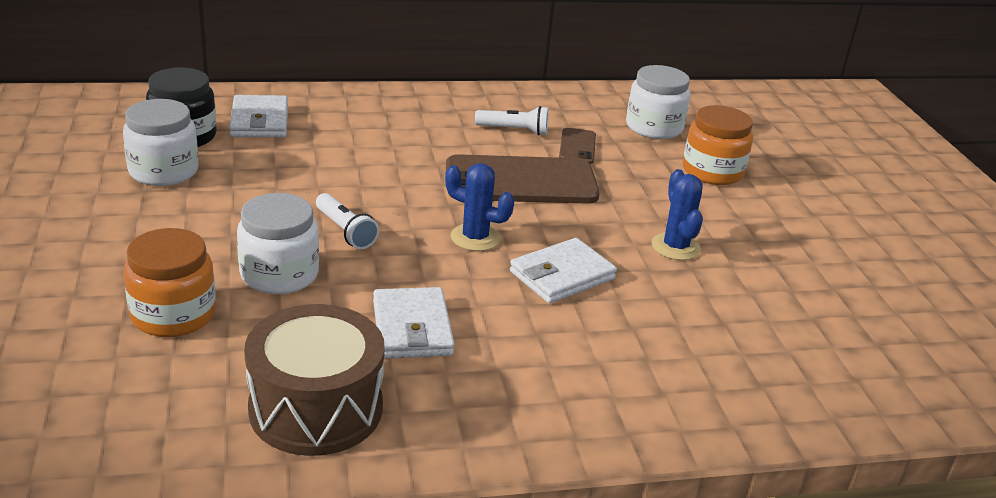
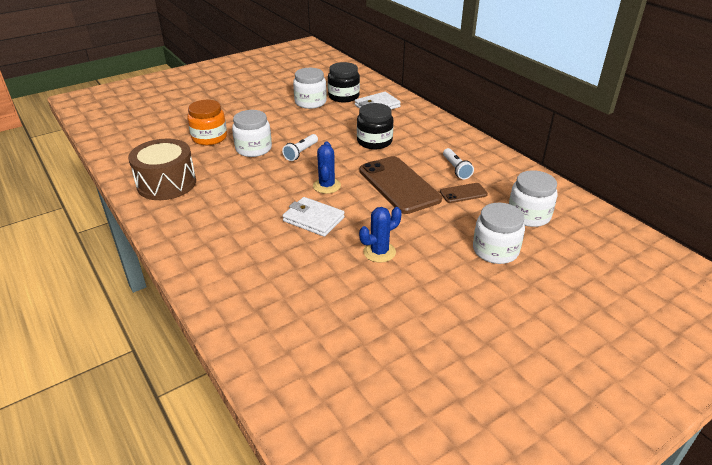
camera: 70 degrees right, 5 degrees up
(376, 160) = (374, 141): none -> black jar
(412, 328) = (235, 189): white wallet -> none
(712, 171) = (495, 250): orange jar -> white jar

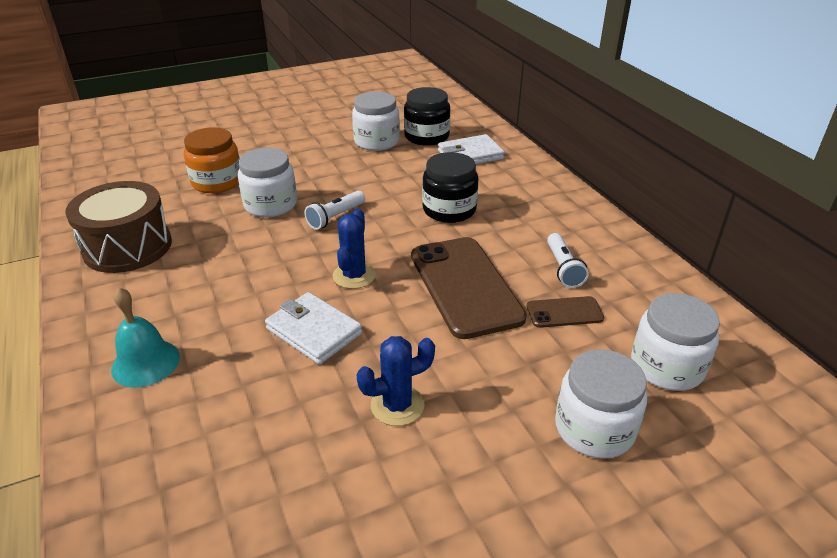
camera: 10 degrees right, 0 degrees up
(213, 248) = (145, 363): none -> turquoise bell

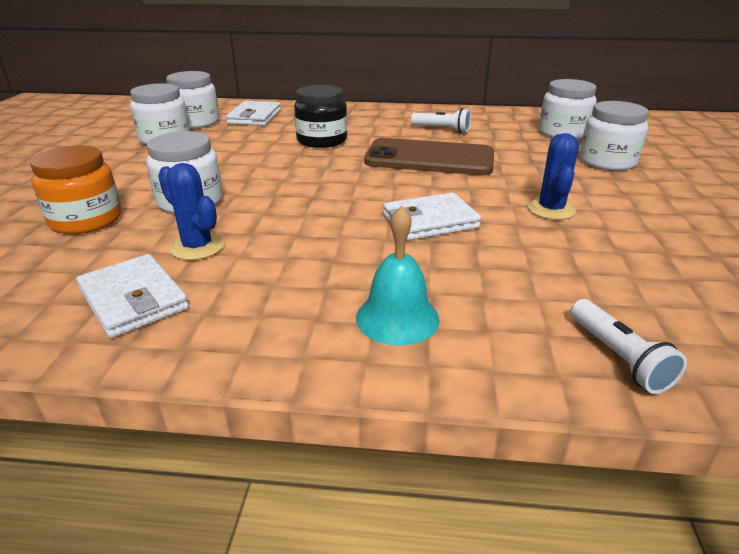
camera: 60 degrees left, 5 degrees down
(127, 247) = (133, 299): brown drum -> white wallet
(335, 217) = (264, 179): white flashlight -> white flashlight (618, 357)
(354, 276) = (367, 190): blue cactus -> blue cactus (197, 247)
(426, 136) = (196, 122): black jar -> white jar
(564, 312) = (490, 141): brown phone -> none

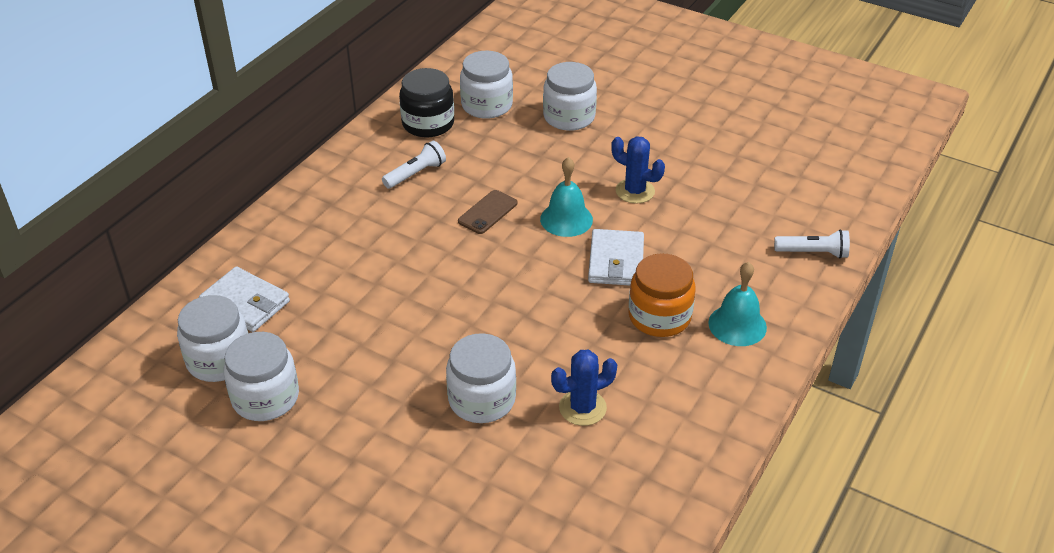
camera: 65 degrees left, 10 degrees up
(86, 220) = (479, 480): orange jar -> orange jar (659, 317)
(133, 299) = (649, 455): white wallet -> none
(322, 140) = (379, 268): black jar -> black jar (428, 123)
(429, 158) = (488, 212): brown phone -> brown phone, size x0.47
(462, 188) = (566, 219): none -> turquoise bell

